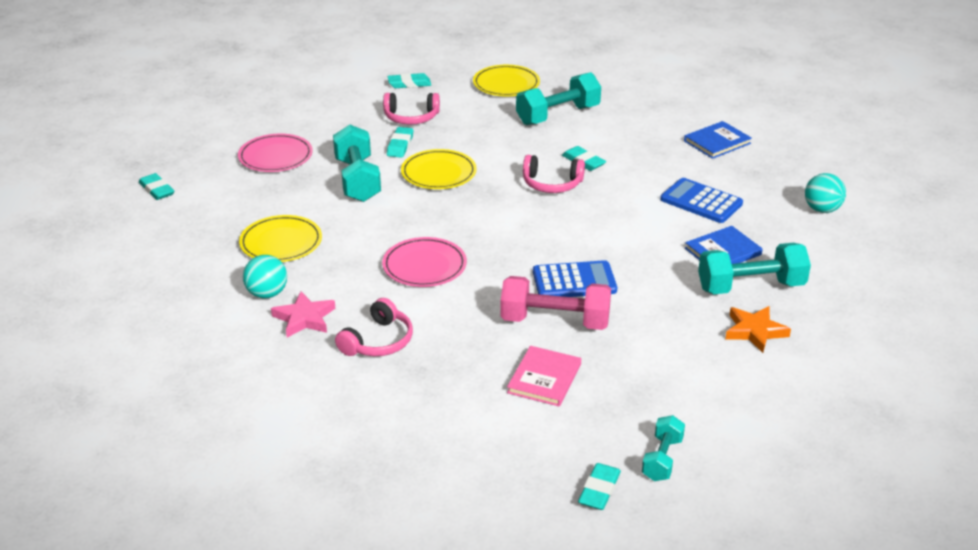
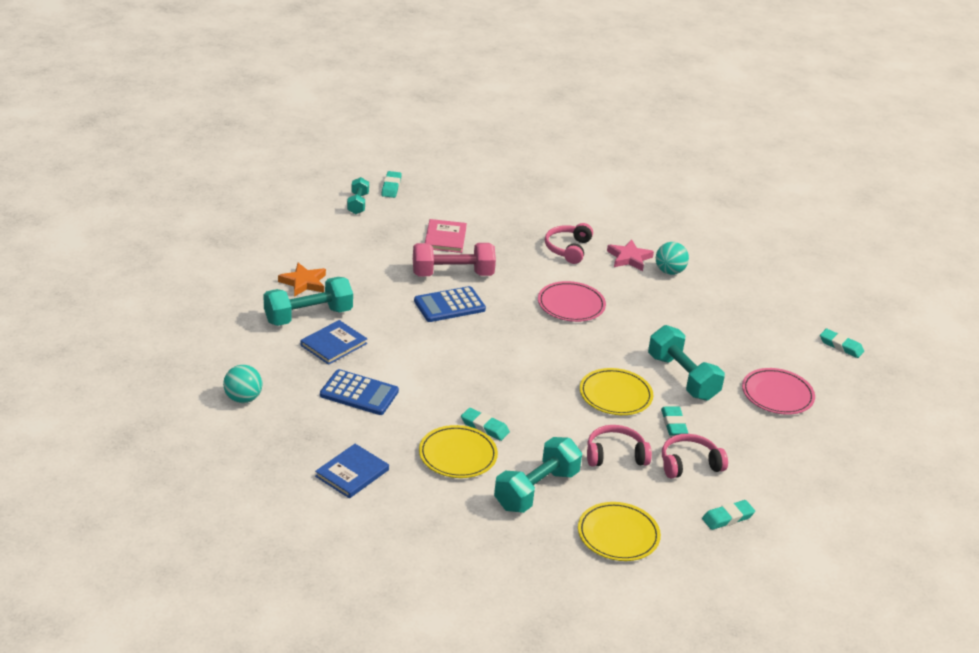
camera: 160 degrees right, 0 degrees up
(281, 242) = (695, 311): yellow plate -> yellow plate (458, 455)
(552, 184) = (505, 396): pink headphones -> pink headphones (615, 455)

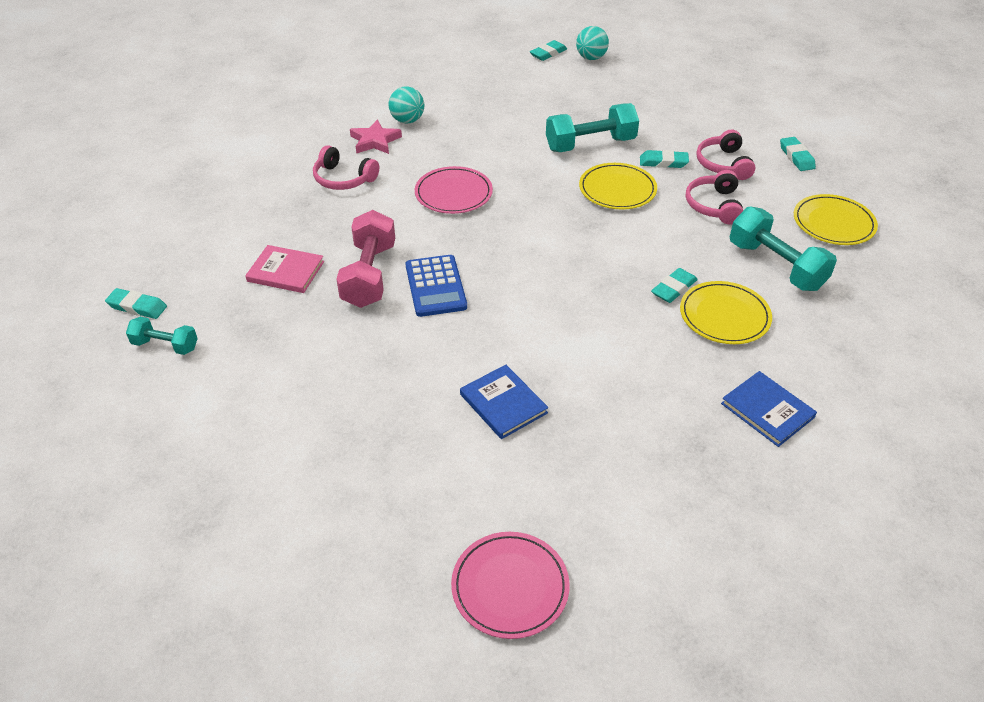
camera: 75 degrees left, 10 degrees up
(243, 398) = (620, 513): turquoise ball -> turquoise ball (591, 58)
(304, 282) = (350, 423): orange star -> none
(308, 316) = (434, 425): turquoise dumbbell -> none
(359, 393) = (610, 388): blue calculator -> none
(777, 394) = (618, 98): pink plate -> pink plate (510, 587)

